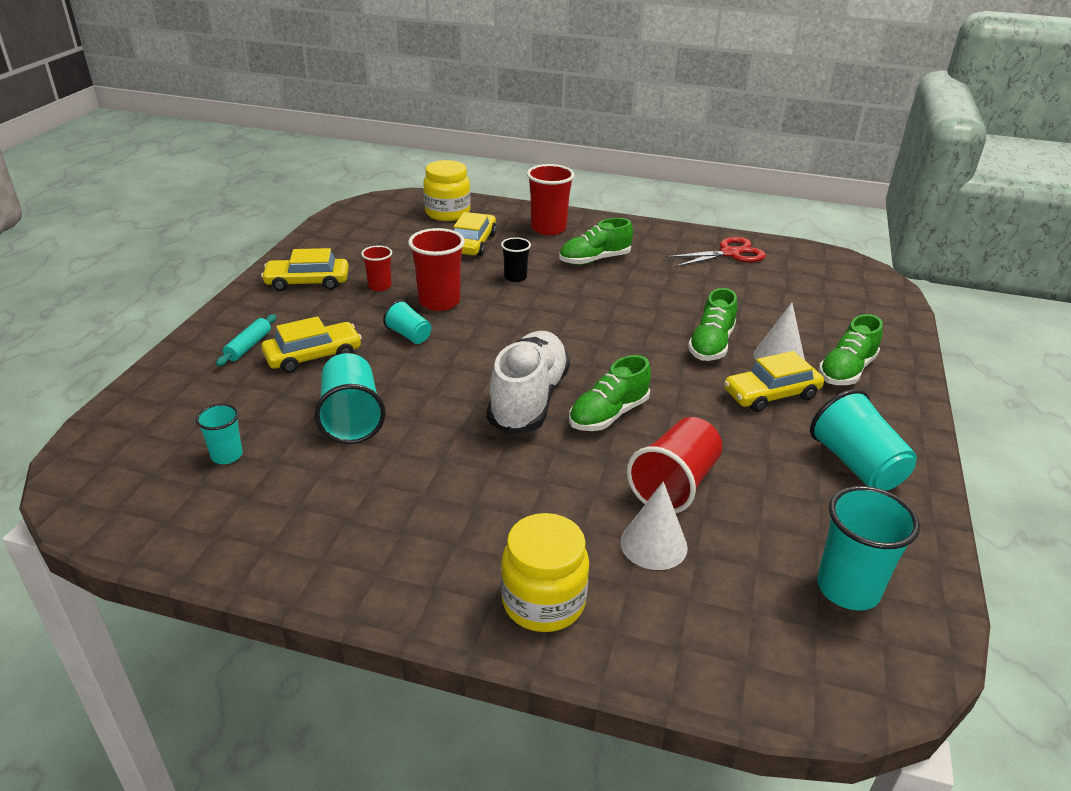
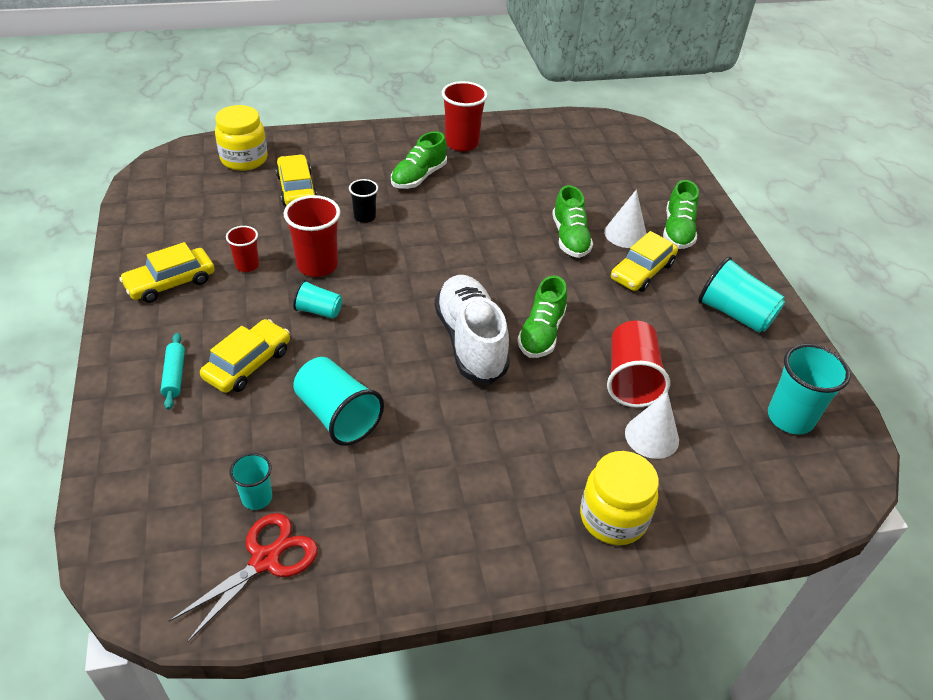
camera: 30 degrees left, 10 degrees up
(548, 228) = (353, 152): red cup -> red cup (461, 143)
(729, 253) = (522, 138): red scissors -> red scissors (265, 560)

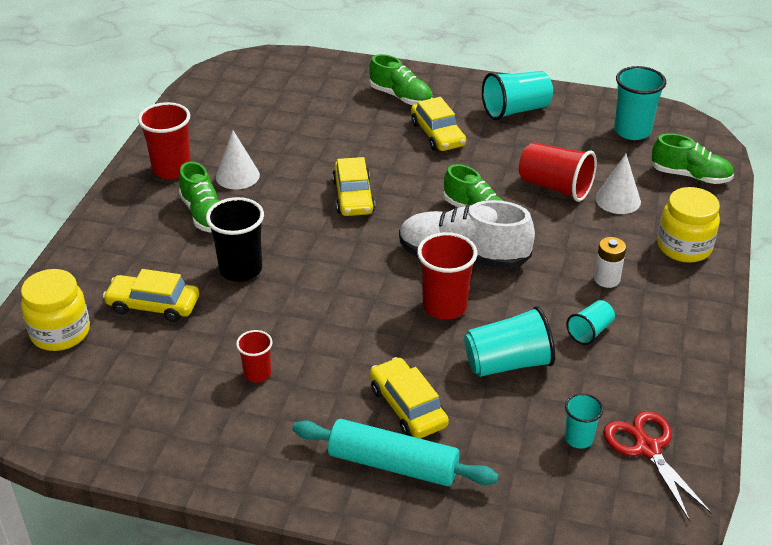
camera: 60 degrees left, 5 degrees down
(170, 283) = (244, 440): yellow car -> yellow car (353, 196)
(175, 375) = (393, 464): turquoise rolling pin -> turquoise rolling pin, size x1.94
(317, 265) = (293, 323): red cup -> red cup (444, 306)
(318, 311) = (362, 339): turquoise cup -> turquoise cup (590, 331)
(364, 217) = (241, 269): black cup -> black cup, size x1.74
(509, 460) = (606, 279): none -> white battery
(570, 238) = (368, 155): green shoe -> green shoe (690, 176)
(625, 234) = (385, 124): white cone -> white cone (237, 176)

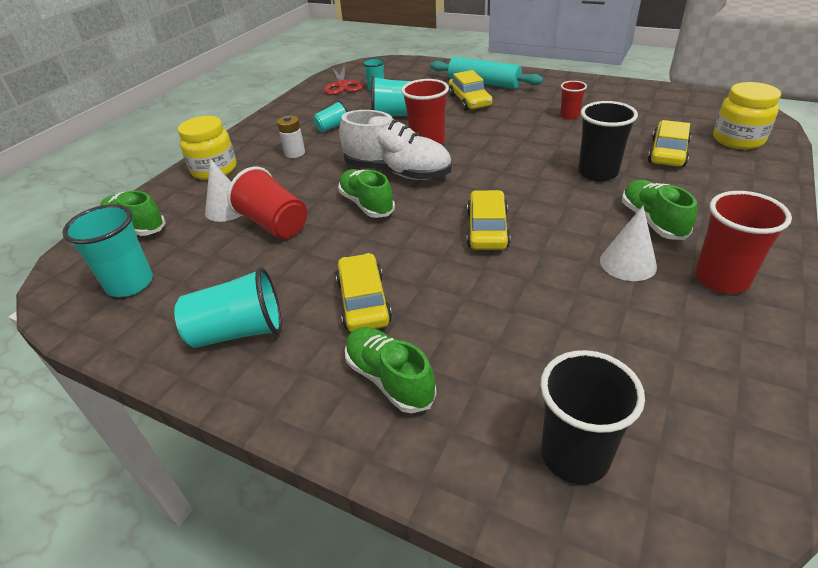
camera: 165 degrees left, 0 degrees up
(153, 305) = (667, 152): yellow car -> yellow car turned 90 degrees counterclockwise
(293, 78) = (574, 455): none -> black cup

